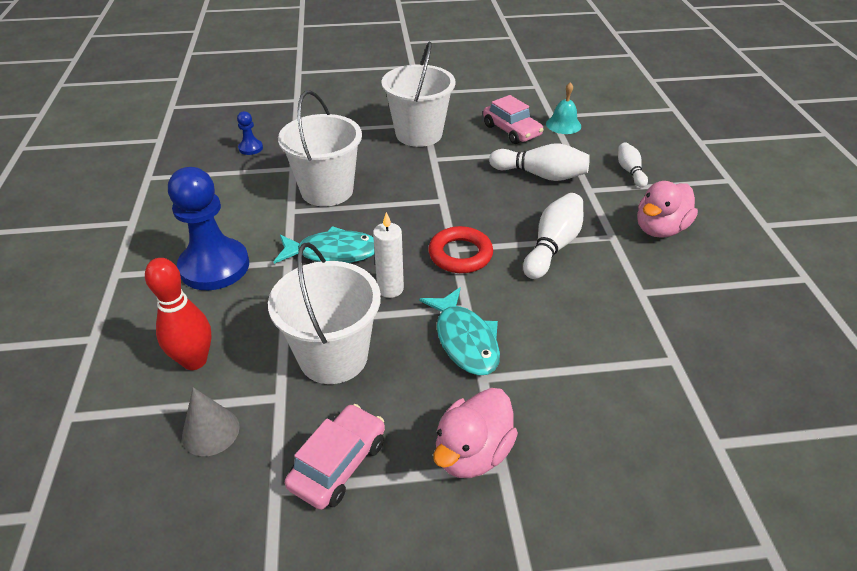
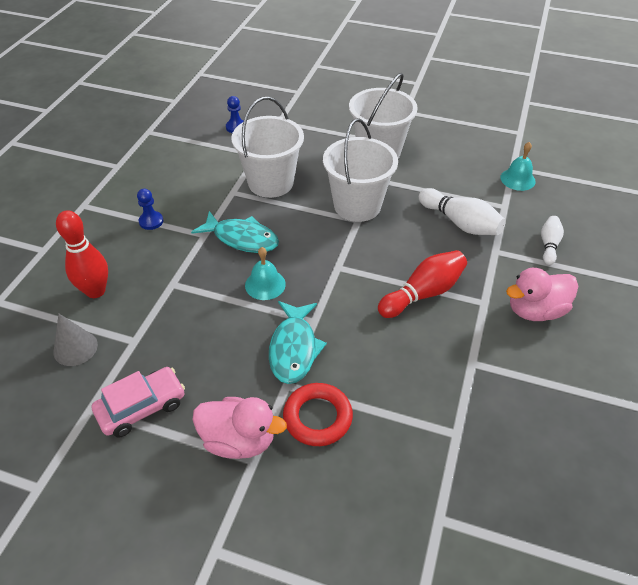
camera: 25 degrees right, 5 degrees up
(214, 266) = (151, 221): blue pawn -> blue pawn, size x0.43
(333, 357) = (189, 324): white bucket -> white bucket (357, 206)
(390, 289) = (265, 284): white candle -> turquoise bell
(460, 254) = (339, 274): red ring -> red ring (317, 417)
(472, 453) = (239, 440): pink duck -> pink duck turned 135 degrees counterclockwise
(511, 131) = (464, 172): pink car -> none
(552, 246) = (423, 293): white bowling pin -> red bowling pin

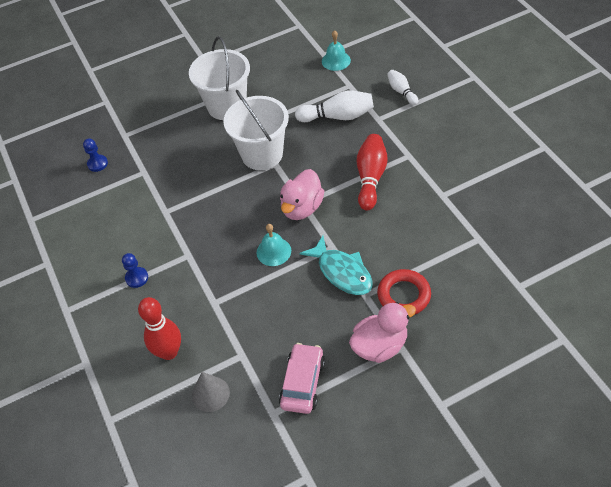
camera: 40 degrees left, 5 degrees up
(242, 238) = (217, 236): turquoise fish -> none
(270, 183) = (183, 184): white bucket -> none
(535, 310) = (439, 138): pink duck -> pink duck (302, 208)

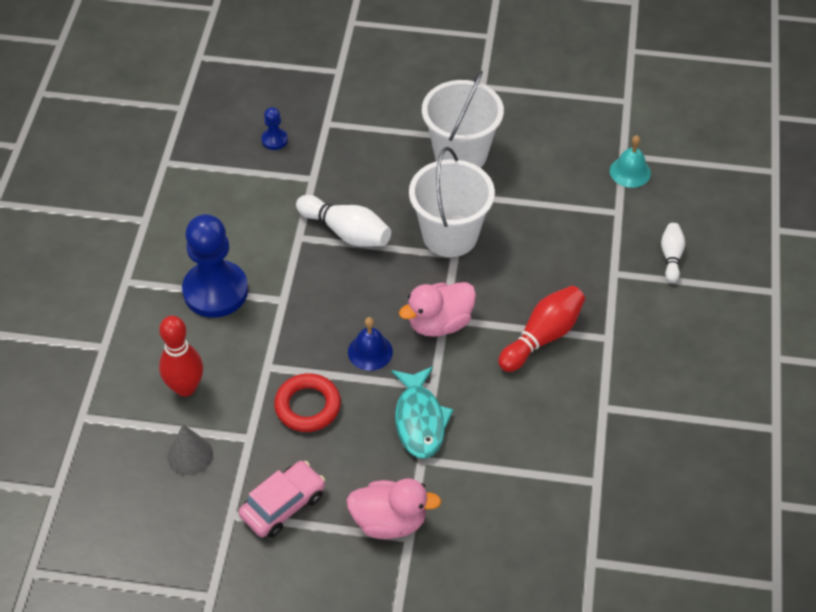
camera: 30 degrees right, 0 degrees up
(137, 278) = (215, 291): blue pawn -> blue pawn, size x2.30
(273, 251) = (370, 351): turquoise bell -> blue bell
(338, 116) = (571, 242): white bowling pin -> white bowling pin (346, 232)
(404, 295) = (460, 487): red ring -> red ring (307, 406)

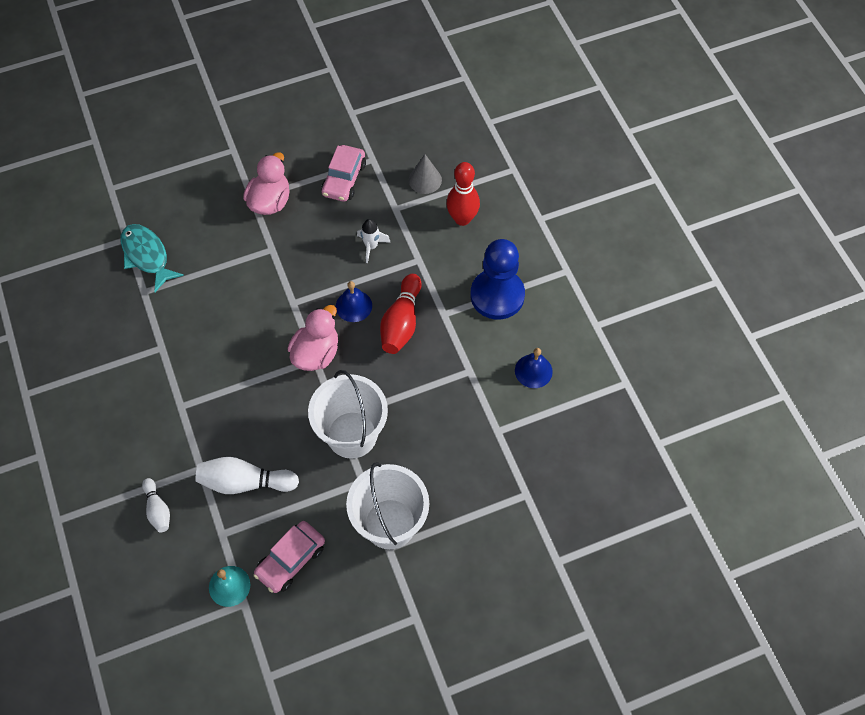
camera: 150 degrees right, 10 degrees up
(239, 209) = (533, 371): none -> blue bell
(274, 140) = (556, 452): blue pawn -> none
(307, 406) = (371, 246): red ring -> white rocket
(346, 232) = (436, 394): white bowling pin -> white bowling pin (245, 482)
(389, 521) = (270, 201): pink duck -> pink duck turned 135 degrees clockwise
(420, 420) = (288, 274): turquoise fish -> turquoise fish (147, 256)
(542, 337) = (232, 381): red bowling pin -> red bowling pin (401, 322)
(565, 166) = (291, 560): none -> pink car

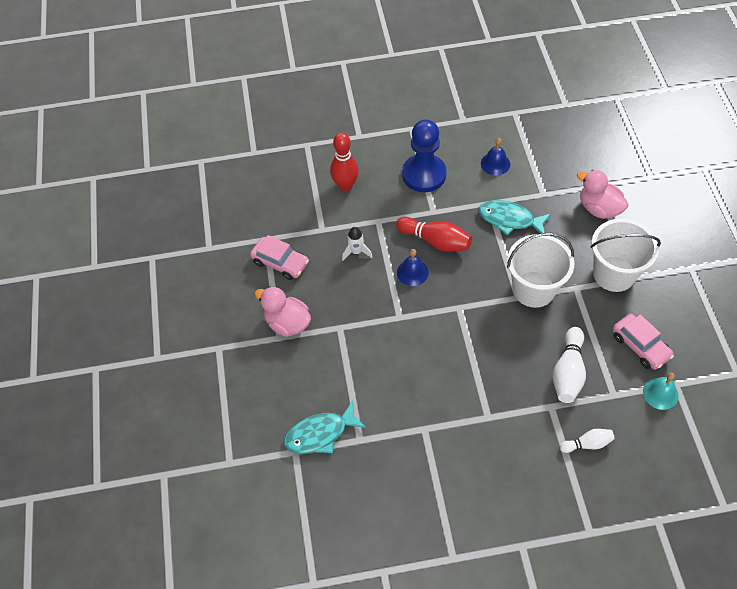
camera: 75 degrees left, 5 degrees down
(316, 353) = (453, 305): pink duck -> pink duck (599, 208)
(425, 180) = (299, 204): grey cone -> none
(449, 397) = (509, 219): none -> turquoise fish

